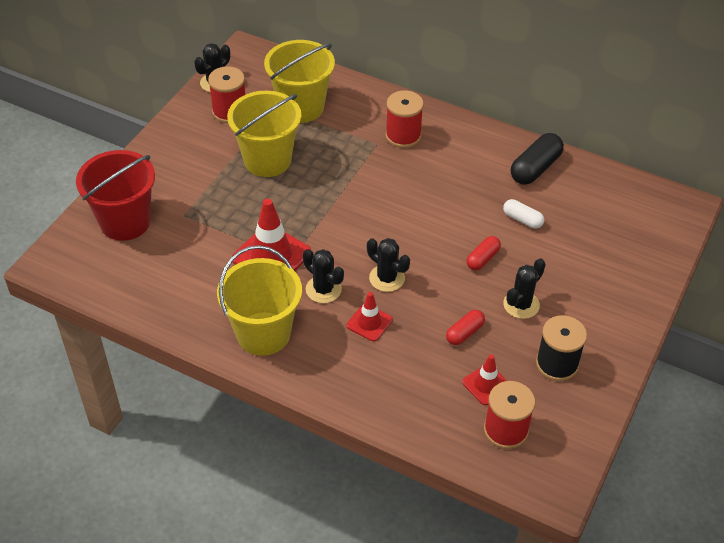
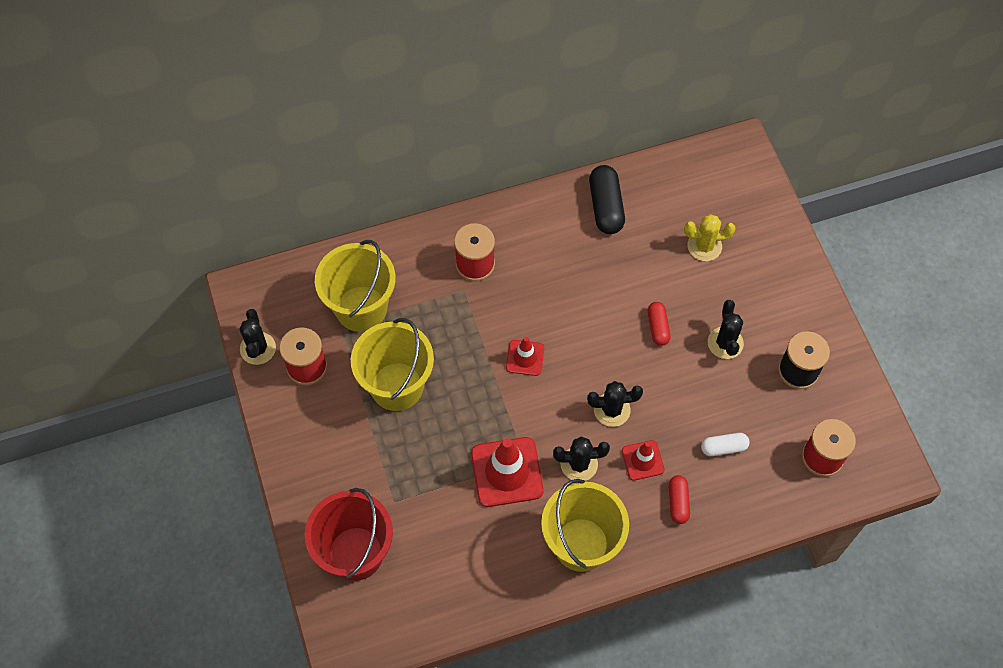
camera: 45 degrees left, 15 degrees up
(464, 333) = (714, 404): red capsule -> red capsule (678, 502)
(486, 385) = (773, 433): red traffic cone -> red traffic cone (525, 358)
(522, 219) = (647, 264): white capsule -> white capsule (723, 447)
(580, 240) = (704, 246): none -> yellow cactus

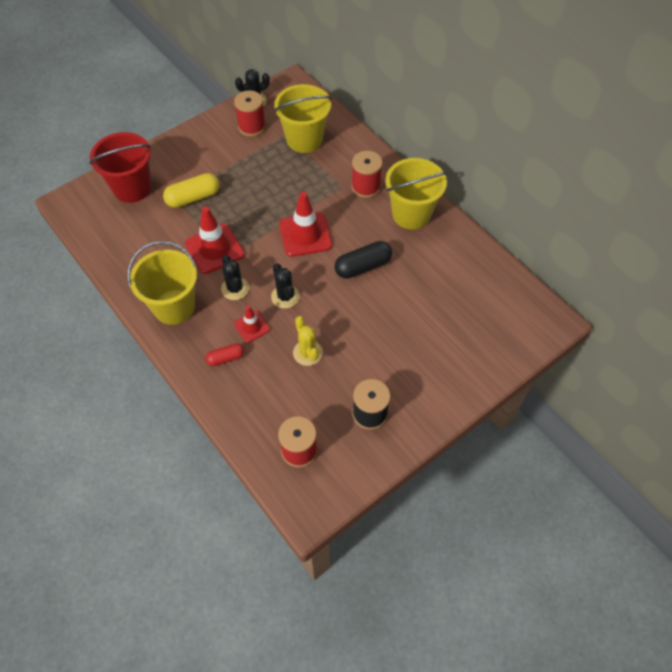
camera: 70 degrees right, 5 degrees down
(397, 386) = (256, 173): yellow bucket -> yellow bucket (411, 214)
(407, 476) = (193, 197): none -> yellow capsule
(525, 358) = (305, 235): red traffic cone -> red traffic cone, size x1.78
(605, 207) = (451, 247): black capsule -> black capsule (362, 266)
(658, 327) = (365, 307): red capsule -> none
(704, 246) = (450, 319): yellow cactus -> yellow cactus (308, 353)
(723, 447) = (281, 377): white capsule -> none
(725, 343) = (372, 355): black cactus -> none

